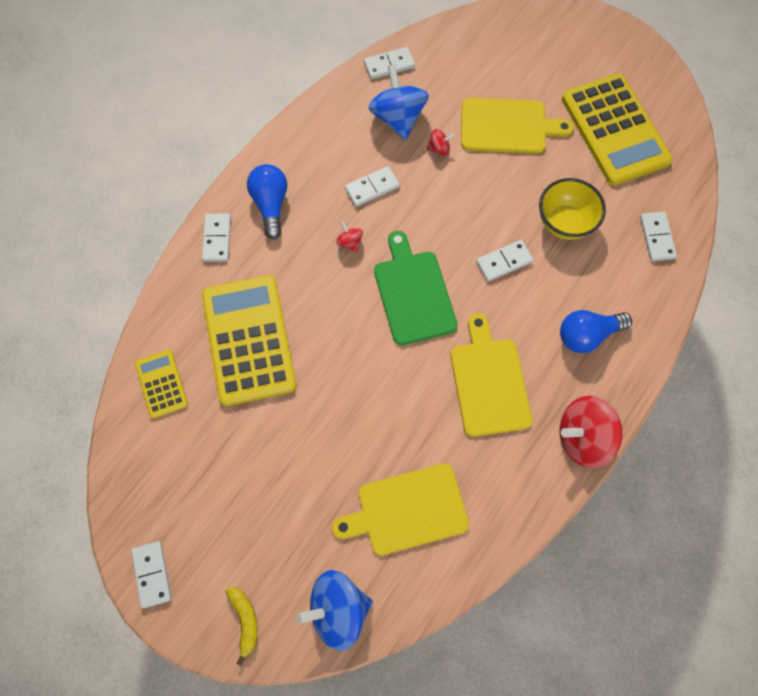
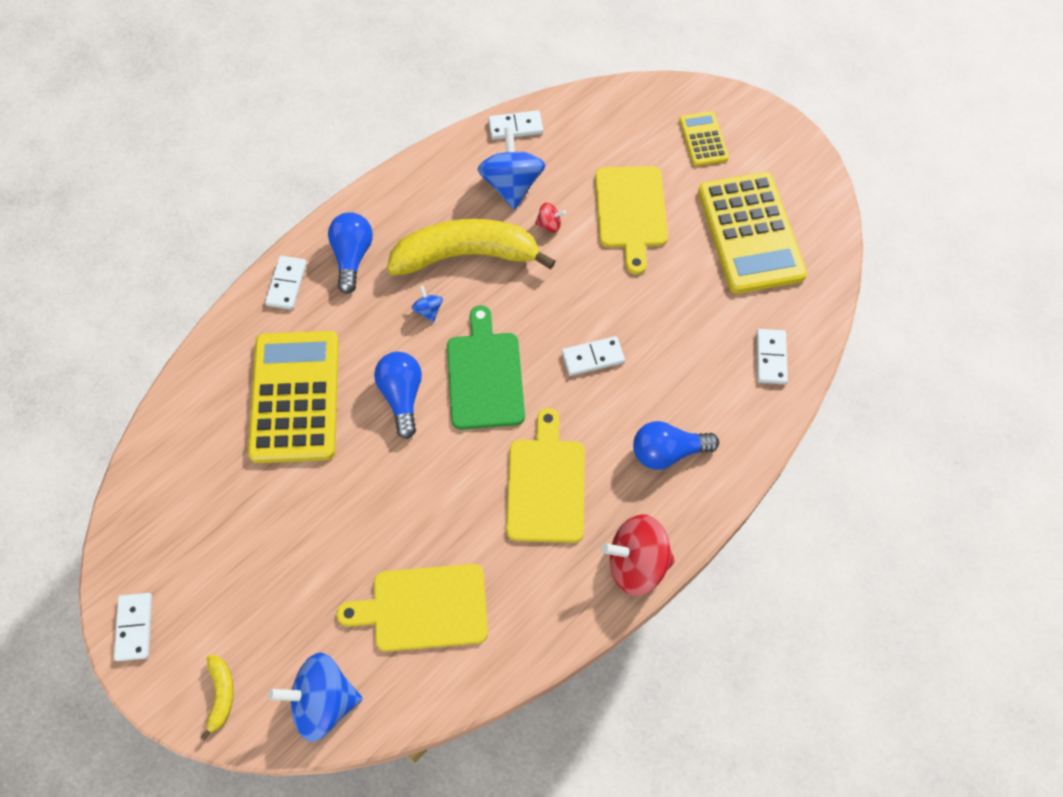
camera: 10 degrees right, 5 degrees down
(161, 384) = (192, 428): yellow calculator -> yellow calculator (703, 139)
(344, 324) = (402, 396): none -> blue light bulb
(350, 242) = (428, 310): red spinning top -> blue spinning top
(372, 187) = (466, 255): white domino -> yellow banana
(507, 126) = (631, 212): yellow cutting board -> yellow cutting board turned 75 degrees clockwise
(564, 223) = (670, 326): yellow bowl -> none

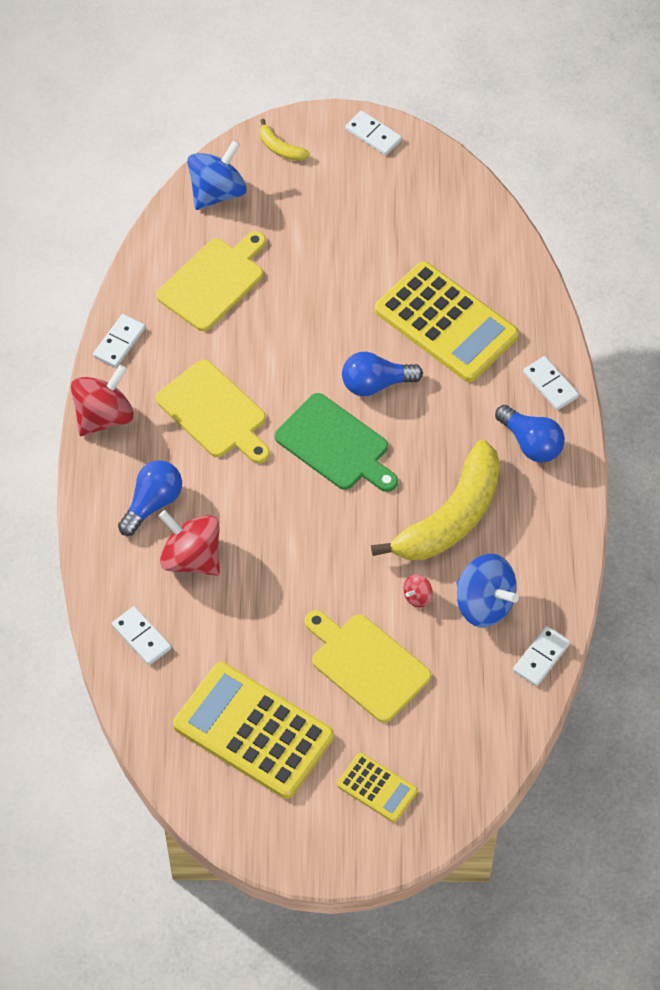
camera: 135 degrees right, 5 degrees down
(402, 396) = (376, 384): blue light bulb -> blue light bulb turned 135 degrees clockwise
(428, 310) = (429, 454): blue spinning top -> none
(593, 357) = (273, 523): white domino -> white domino (119, 342)
(678, 384) = (191, 558): none -> red spinning top

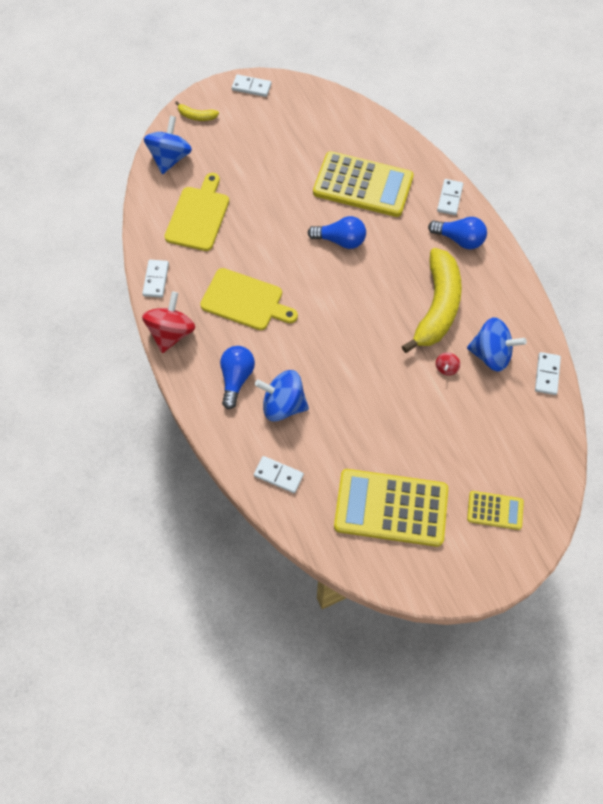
camera: 25 degrees left, 5 degrees up
(191, 558) = (283, 405): red spinning top -> blue spinning top
(335, 445) = (337, 290): green cutting board -> none
(366, 665) = (440, 428): yellow cutting board -> none
(376, 384) = (340, 240): blue light bulb -> blue light bulb turned 135 degrees counterclockwise
(550, 385) = (450, 198): white domino -> white domino turned 75 degrees clockwise

